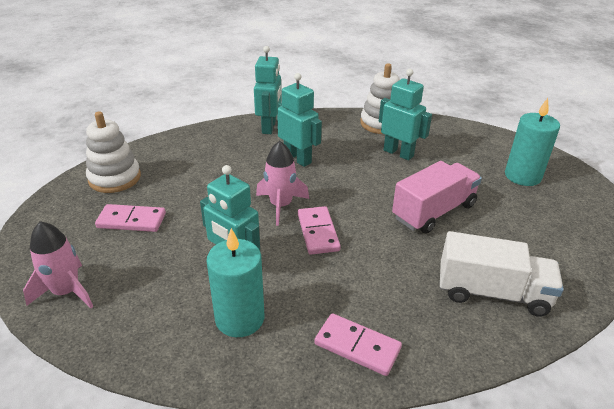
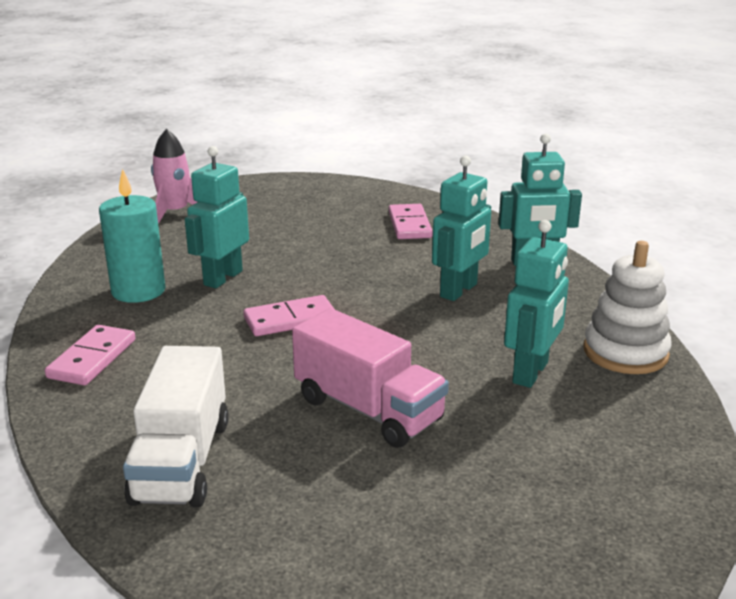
camera: 80 degrees right, 10 degrees down
(115, 178) = (357, 198): white stacking toy -> none
(131, 221) = (284, 218): pink domino -> pink domino (409, 225)
(281, 206) = (339, 291): pink rocket -> none
(522, 176) = (535, 521): turquoise candle -> none

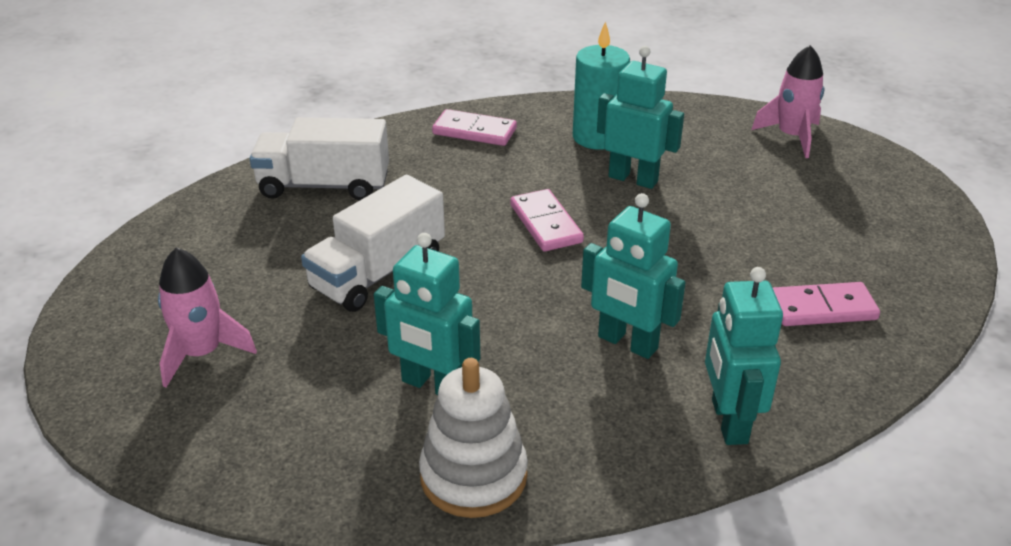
camera: 90 degrees right, 10 degrees up
(368, 409) = (378, 273): pink truck -> white truck
(520, 519) = (202, 353): none -> pink rocket

